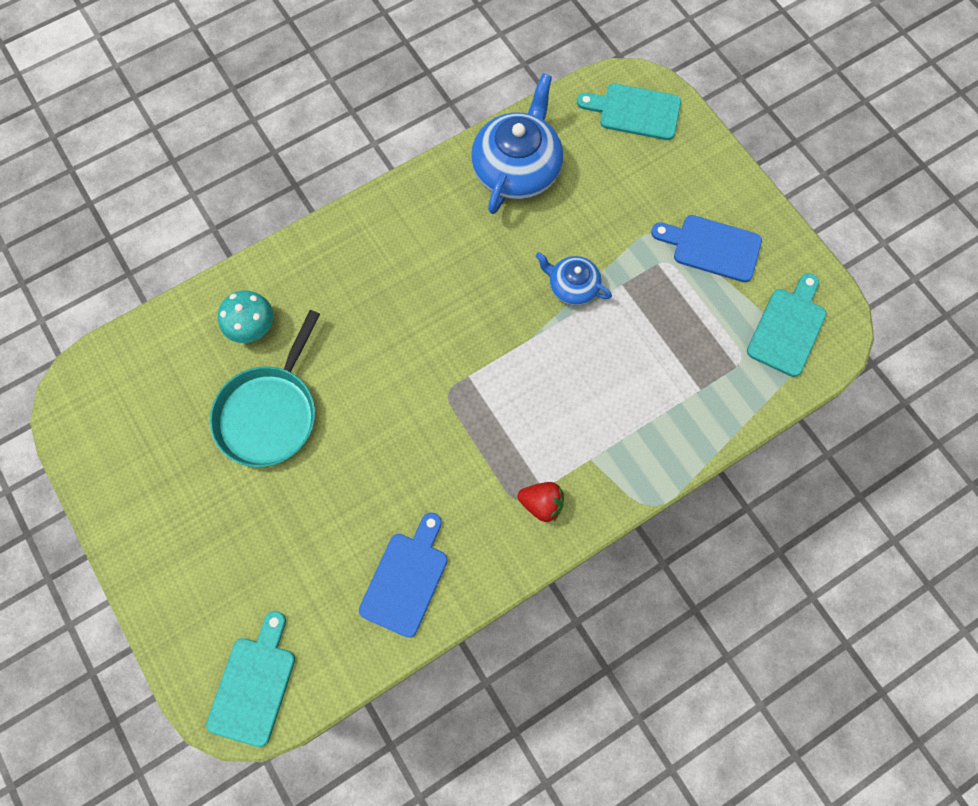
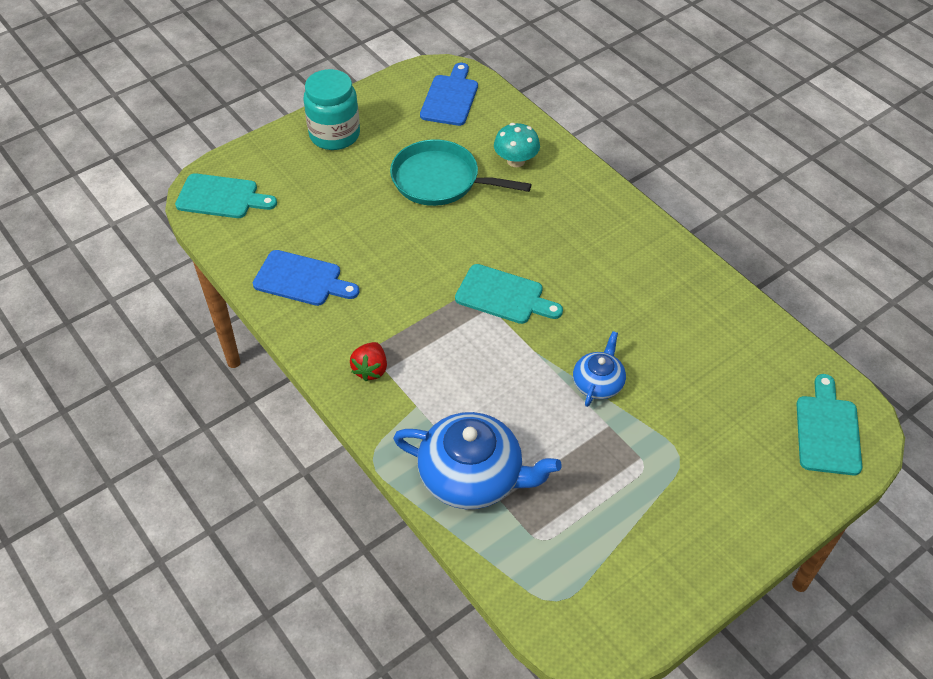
camera: 85 degrees right, 20 degrees down
(165, 537) = (334, 135): none -> turquoise jar
(517, 168) = (723, 330): blue teapot -> blue teapot (473, 476)
(712, 247) = (672, 509): blue cutting board -> blue cutting board (450, 98)
(788, 328) = (586, 588): turquoise cutting board -> turquoise cutting board (504, 296)

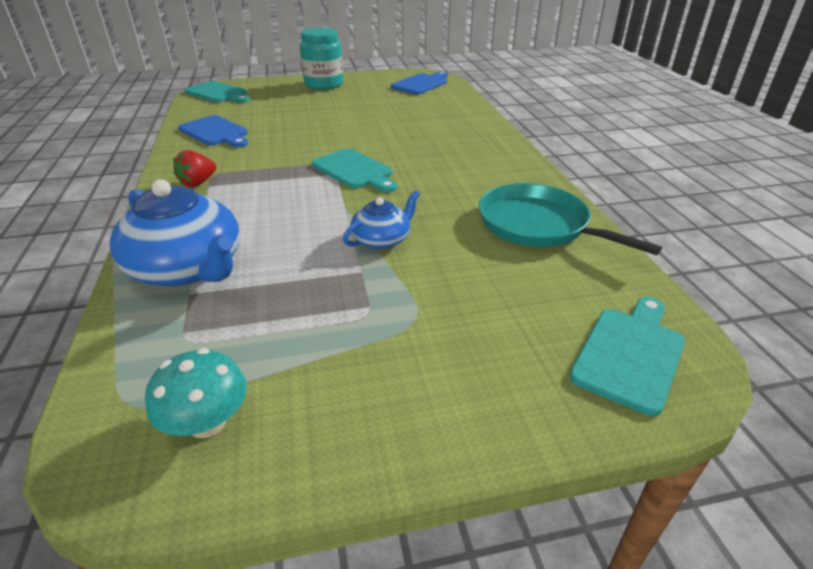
camera: 25 degrees right, 15 degrees down
(440, 180) = (372, 112): turquoise pan -> turquoise pan (538, 225)
(516, 161) = (440, 114): turquoise mushroom -> turquoise mushroom (207, 422)

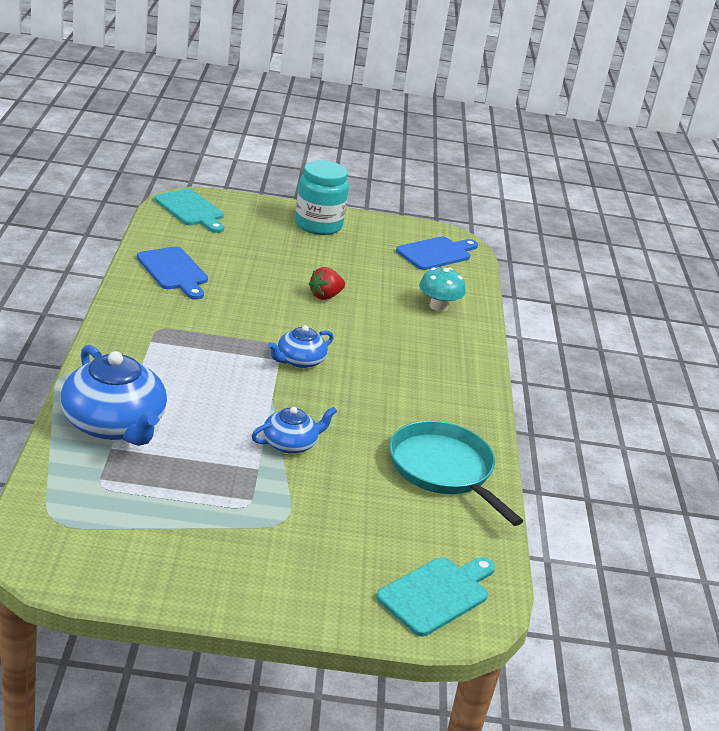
camera: 10 degrees right, 5 degrees down
(198, 183) = (141, 335): red strawberry -> red strawberry (325, 296)
(207, 422) = (104, 547): turquoise mushroom -> turquoise mushroom (438, 306)
(354, 170) = (299, 361): turquoise cutting board -> blue teapot

